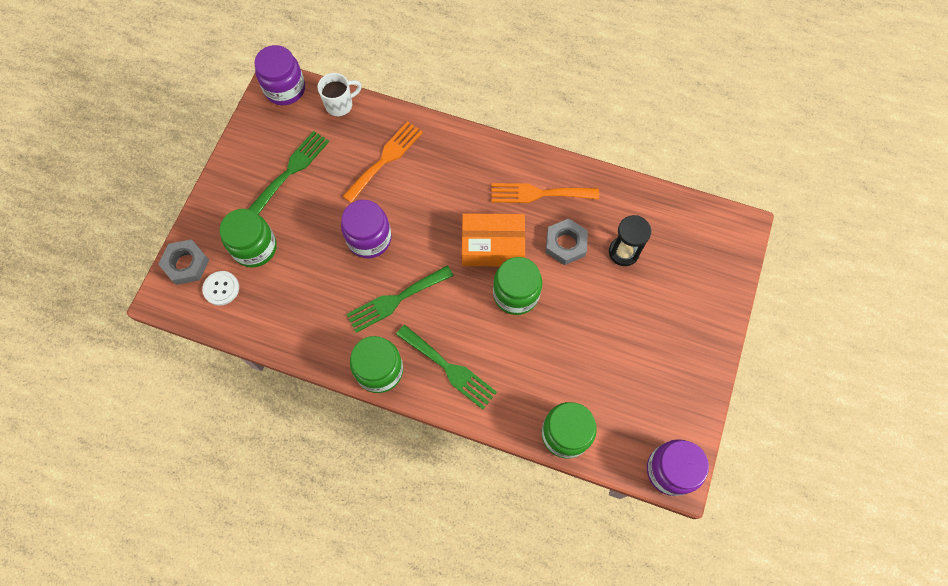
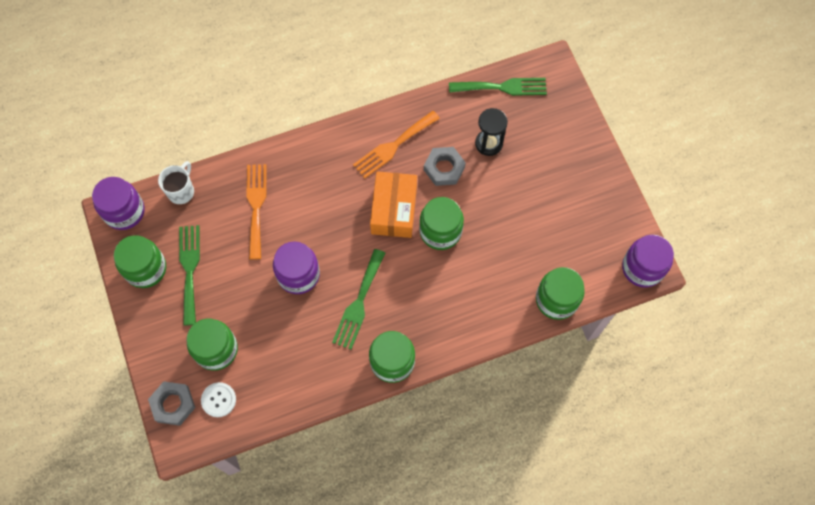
camera: 40 degrees left, 0 degrees up
(261, 144) = (145, 268): none -> green jar
(449, 369) = (440, 320): green fork -> green fork (502, 87)
(492, 246) = (394, 210): orange box -> orange box turned 45 degrees counterclockwise

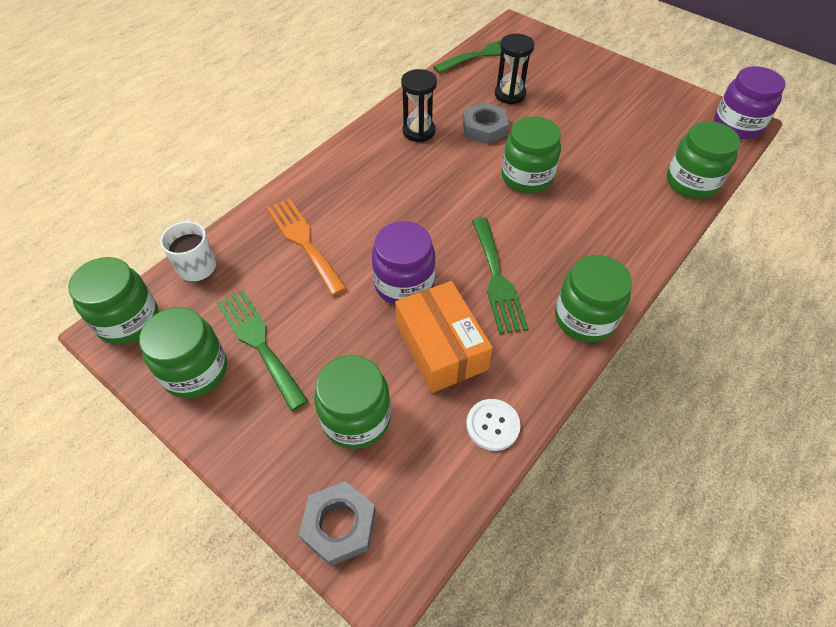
camera: 30 degrees left, 15 degrees down
(124, 211) = (128, 320): purple jar -> green jar
(218, 400) = (403, 481): white button -> white button (492, 425)
(393, 146) = (418, 131): orange fork -> black hourglass
(394, 210) = (463, 180): orange box -> orange box (441, 347)

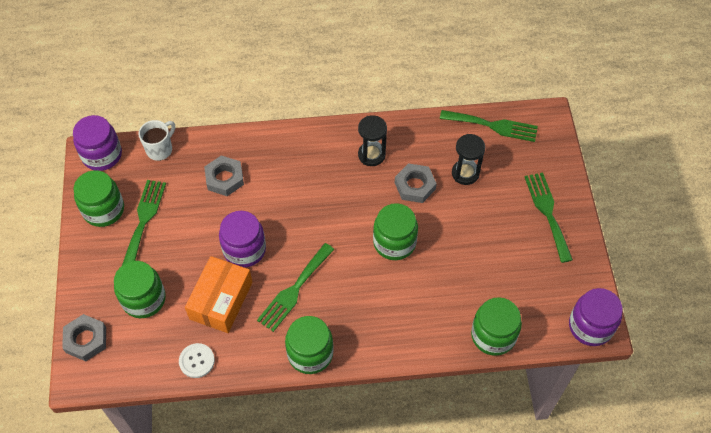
camera: 45 degrees right, 5 degrees up
(128, 320) = (102, 155): green jar -> purple jar
(304, 241) = (224, 178): orange fork -> grey nut
(602, 79) = (547, 212): none -> green fork

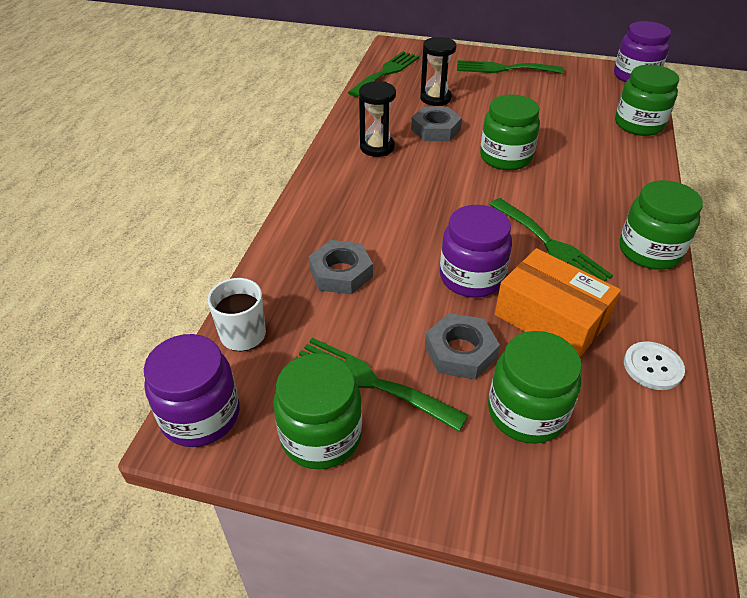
camera: 70 degrees left, 15 degrees down
(86, 339) = (594, 519): grey nut -> grey nut (460, 351)

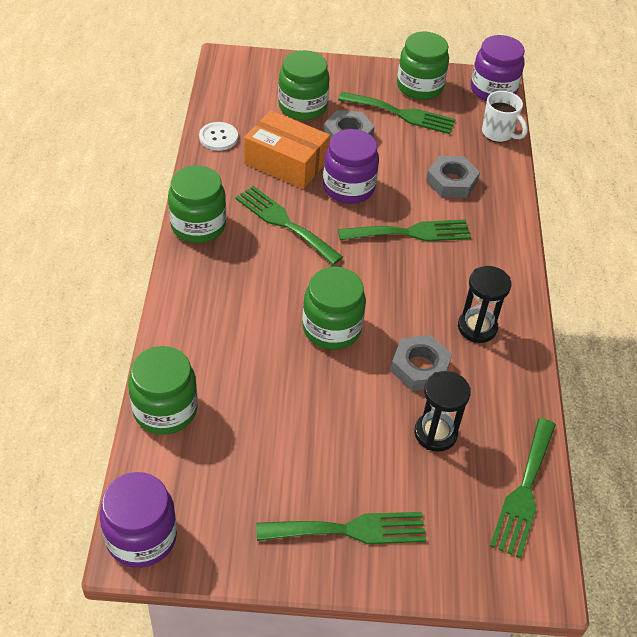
camera: 165 degrees right, 5 degrees up
(410, 223) = (411, 233): none -> green fork

